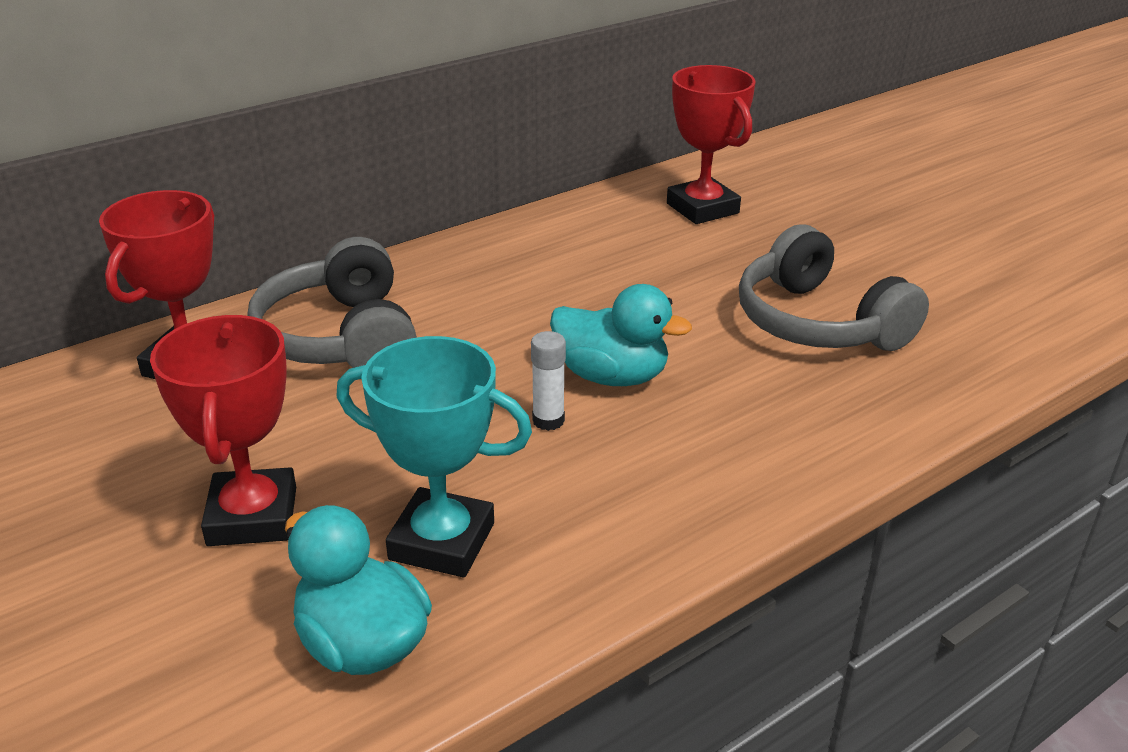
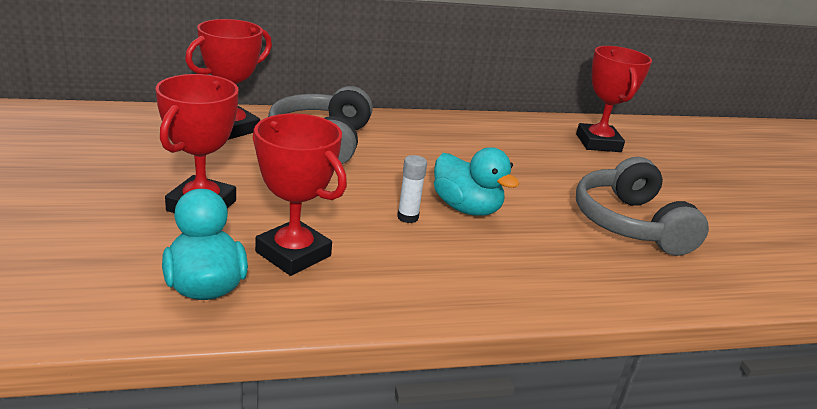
camera: 20 degrees right, 5 degrees down
(442, 541) = (293, 254): turquoise trophy -> red trophy

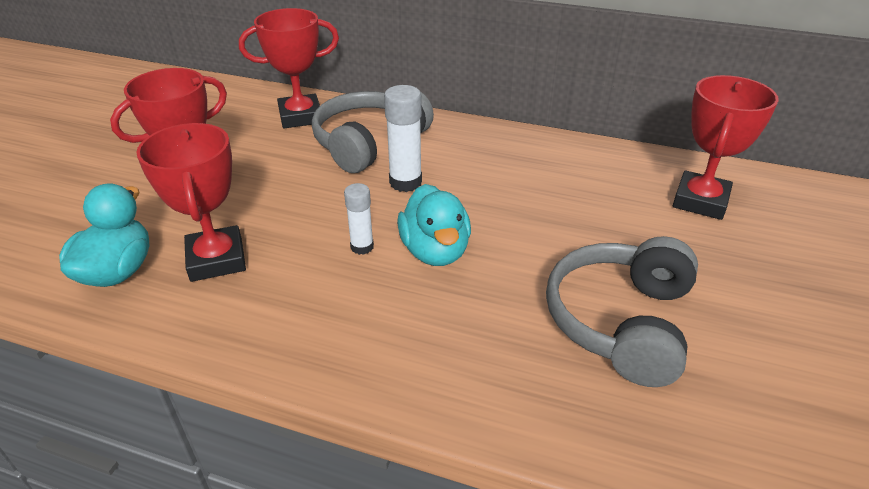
camera: 35 degrees right, 10 degrees up
(387, 165) = (405, 182): none -> white glue stick

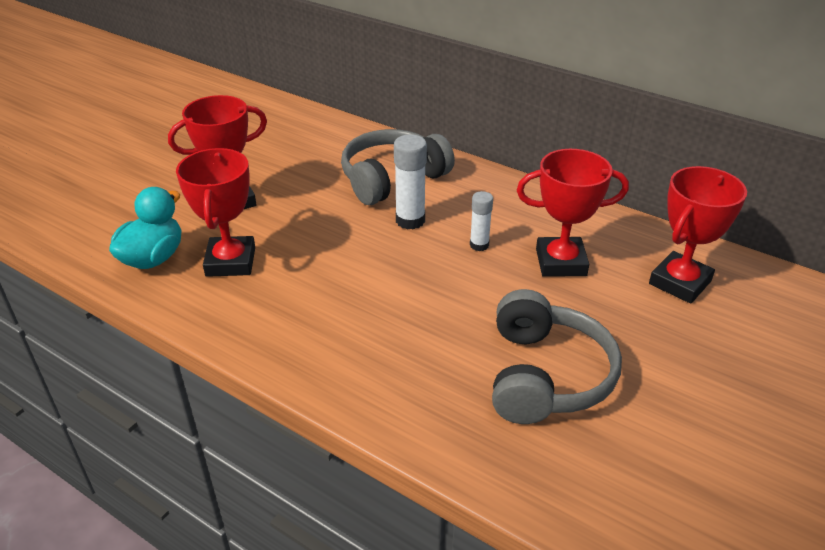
camera: 15 degrees right, 0 degrees up
(300, 116) = (340, 144): red trophy -> red trophy (561, 262)
(362, 247) = (351, 272): white glue stick -> white glue stick (479, 245)
(435, 251) = (411, 286): turquoise duck -> none
(621, 322) = (545, 375): grey headphones -> grey headphones turned 150 degrees clockwise

